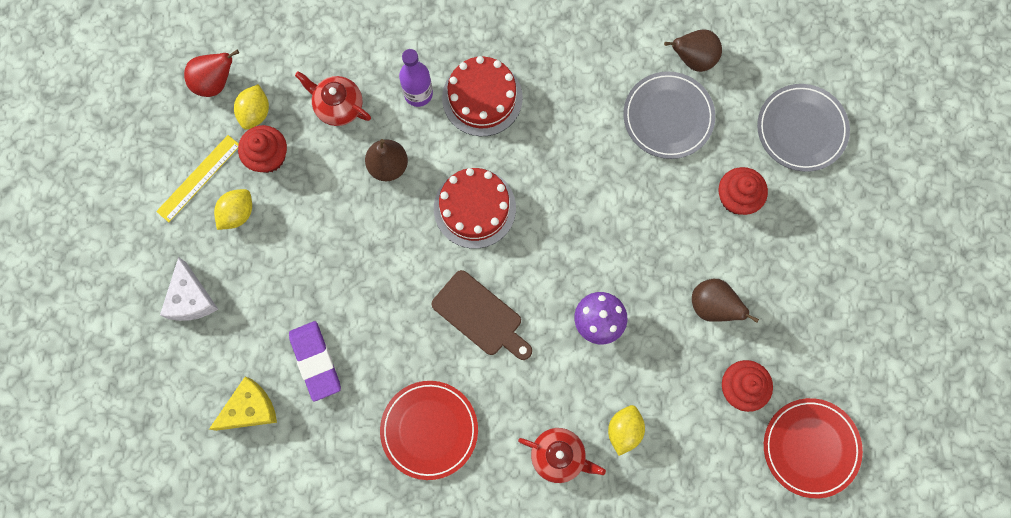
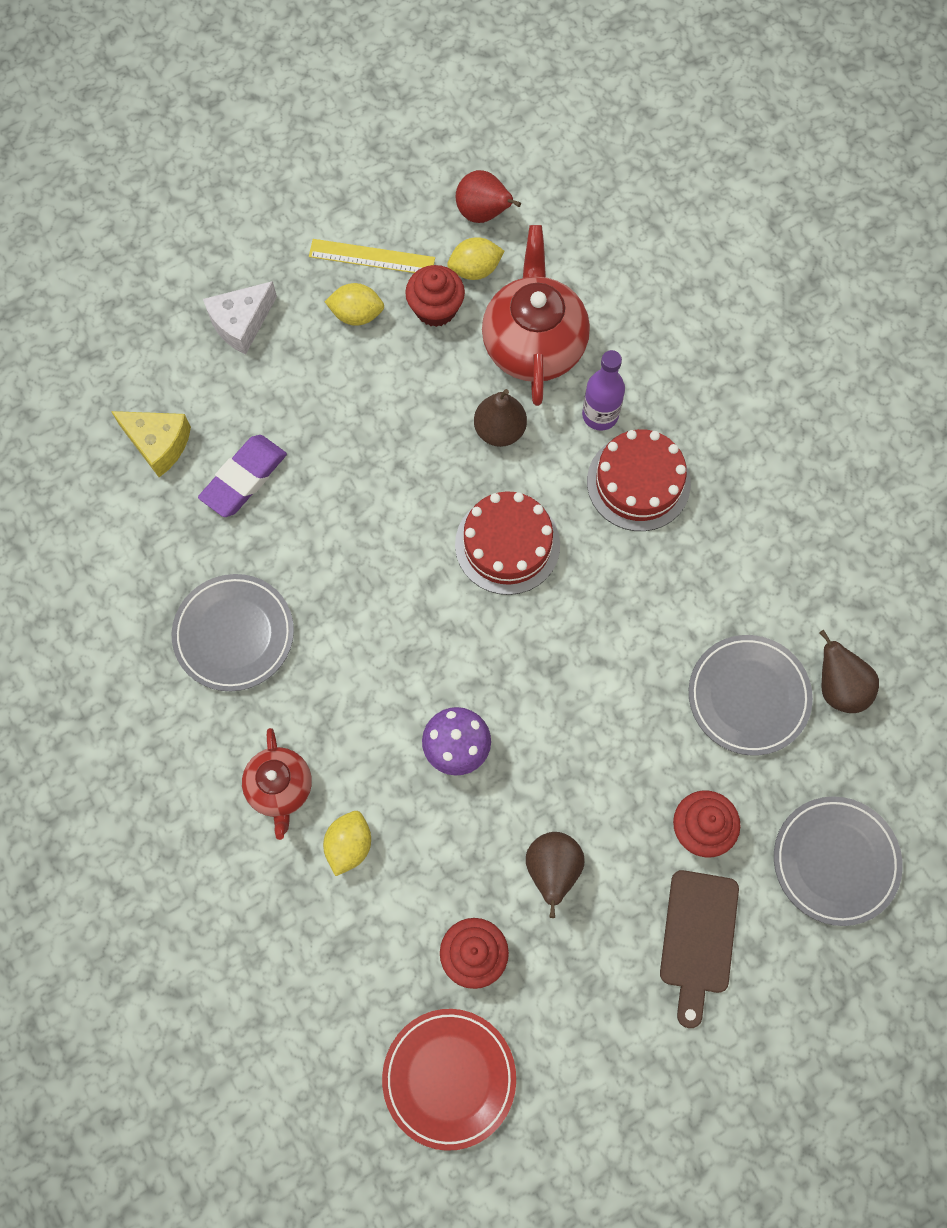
camera: 60 degrees right, 5 degrees down
(338, 106) = (534, 344): red teapot -> red teapot, size x1.70
(429, 430) = (234, 634): red plate -> grey plate
(480, 316) = (390, 618): brown cutting board -> brown cutting board (698, 938)
(624, 430) = (349, 845): yellow lemon -> yellow lemon turned 60 degrees counterclockwise

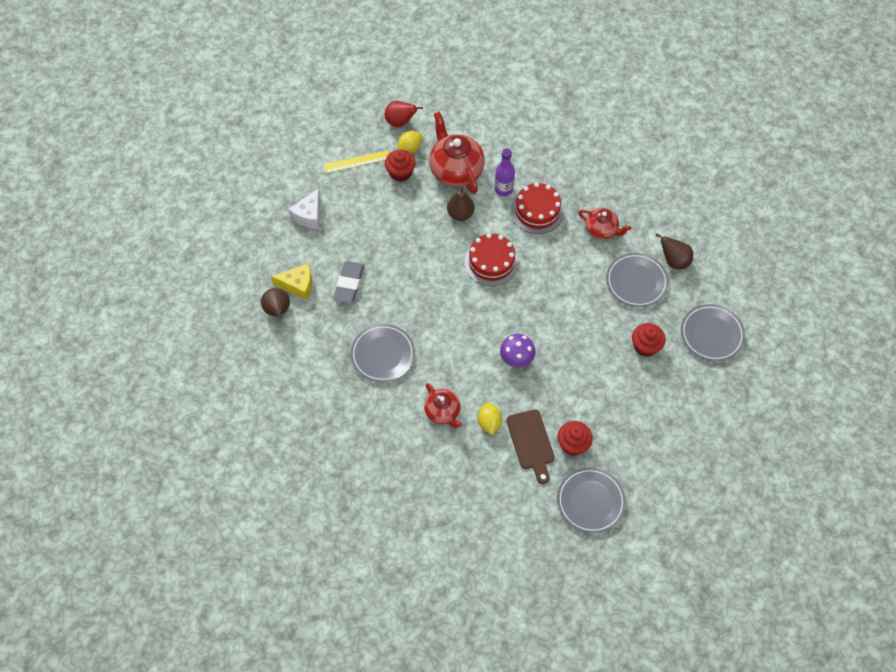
camera: 25 degrees left, 10 degrees down
(244, 478) = (349, 284): purple eraser -> grey eraser
(356, 314) = (363, 190): yellow lemon -> none
(449, 1078) = (590, 501): red plate -> grey plate
(552, 870) = (589, 392): brown pear -> brown pear (278, 311)
(698, 938) = (669, 392): brown cutting board -> brown cutting board (531, 442)
(736, 569) = (601, 230): none -> red teapot

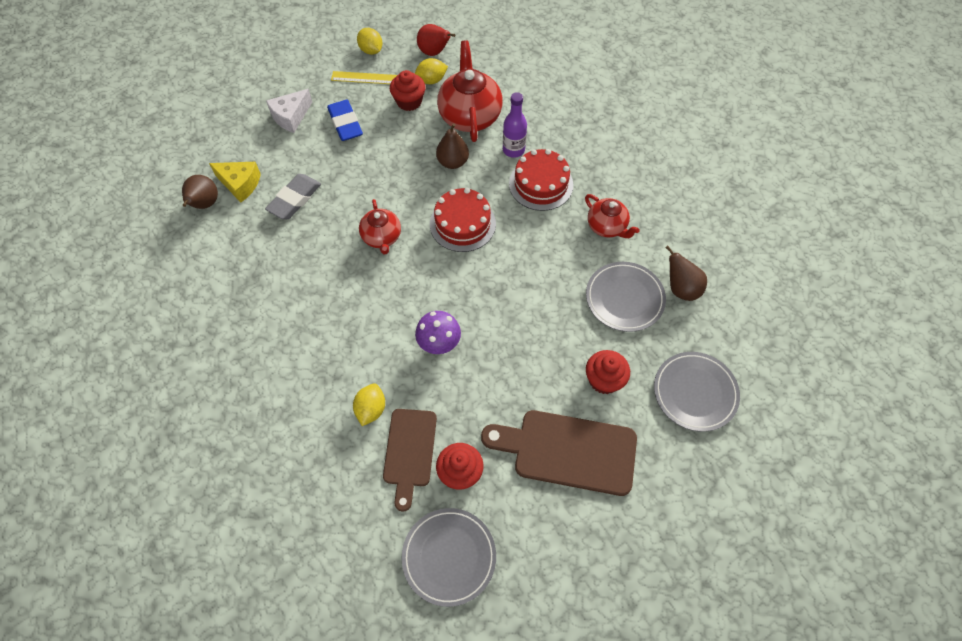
camera: 20 degrees right, 0 degrees up
(346, 136) = (371, 50): none -> yellow lemon
(357, 207) = (345, 123): none -> blue eraser
(383, 354) = (290, 287): grey plate -> none
(443, 412) = (323, 377): red teapot -> red teapot (382, 237)
(641, 404) = (568, 451): none -> brown cutting board

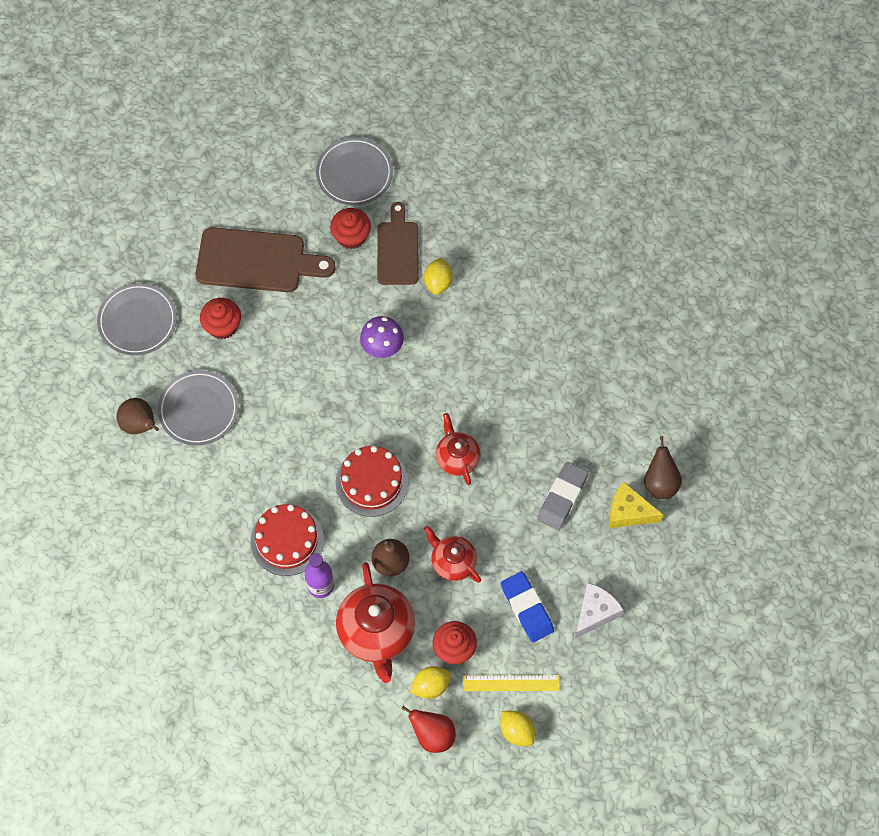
camera: 175 degrees right, 5 degrees up
(607, 227) = (213, 491): red teapot -> red teapot (453, 562)

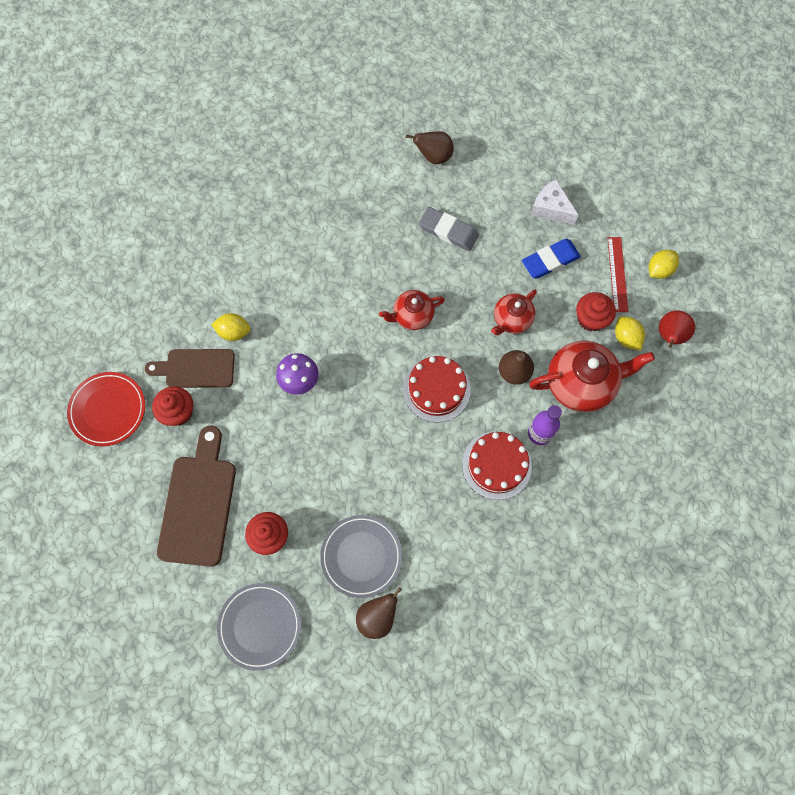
camera: 90 degrees left, 5 degrees up
(354, 173) = (108, 410): grey plate -> red plate
(511, 683) = (617, 274): yellow ruler -> red ruler
(629, 512) = (460, 181): yellow cheese -> none

